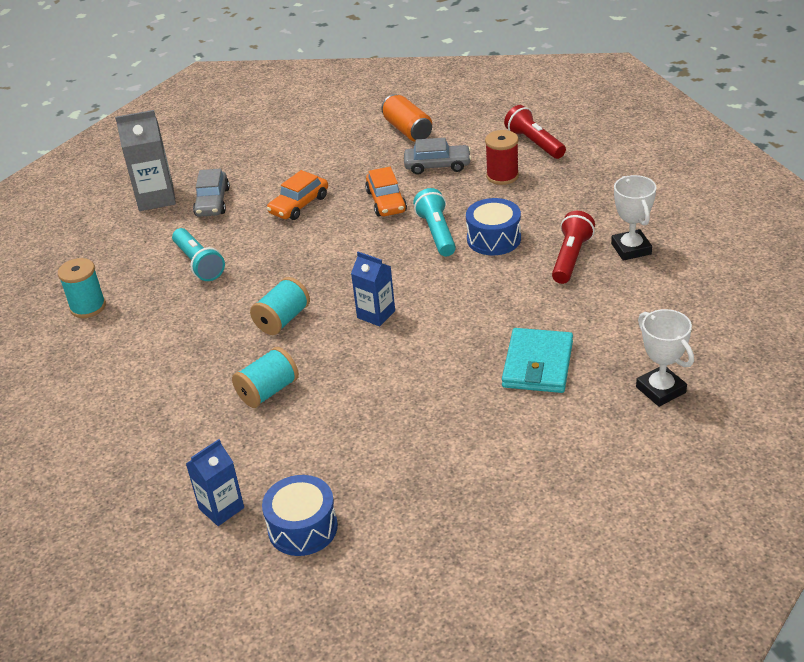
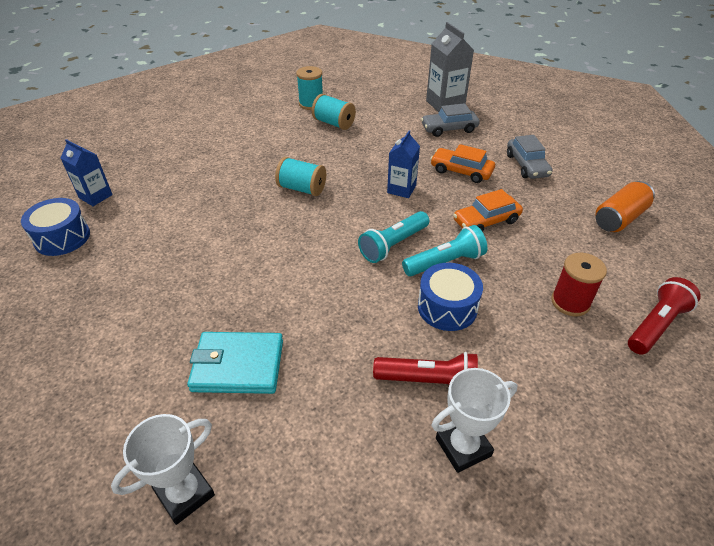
camera: 75 degrees right, 5 degrees up
(199, 263) = (367, 137): turquoise flashlight -> turquoise flashlight (393, 245)
(268, 391) = (215, 196): turquoise spool -> turquoise spool (334, 123)
(376, 314) = (312, 239): blue carton -> blue carton (401, 189)
(437, 166) = (565, 248): grey car -> grey car (527, 165)

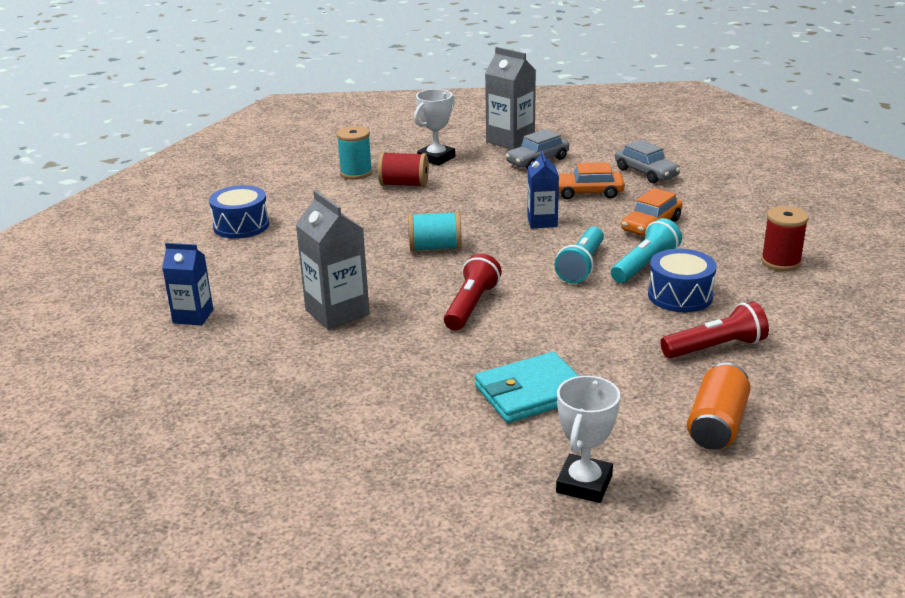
camera: 25 degrees left, 15 degrees down
(62, 237) = (201, 360): blue drum -> blue drum (241, 225)
(182, 226) = (337, 312): none -> grey carton
(334, 123) = (404, 184): turquoise spool -> red spool
(463, 447) = (784, 377): white trophy -> white trophy (436, 158)
(619, 218) = (767, 192): orange can -> orange can (717, 424)
(656, 325) = (861, 257): red flashlight -> red flashlight (471, 306)

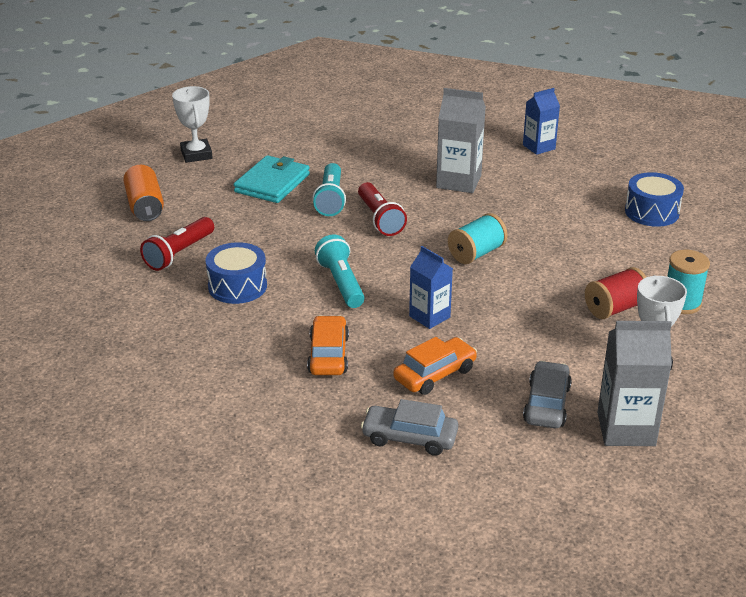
camera: 140 degrees right, 5 degrees up
(645, 265) = (291, 305): turquoise flashlight -> turquoise flashlight (330, 199)
(781, 262) = (176, 357): red spool -> none

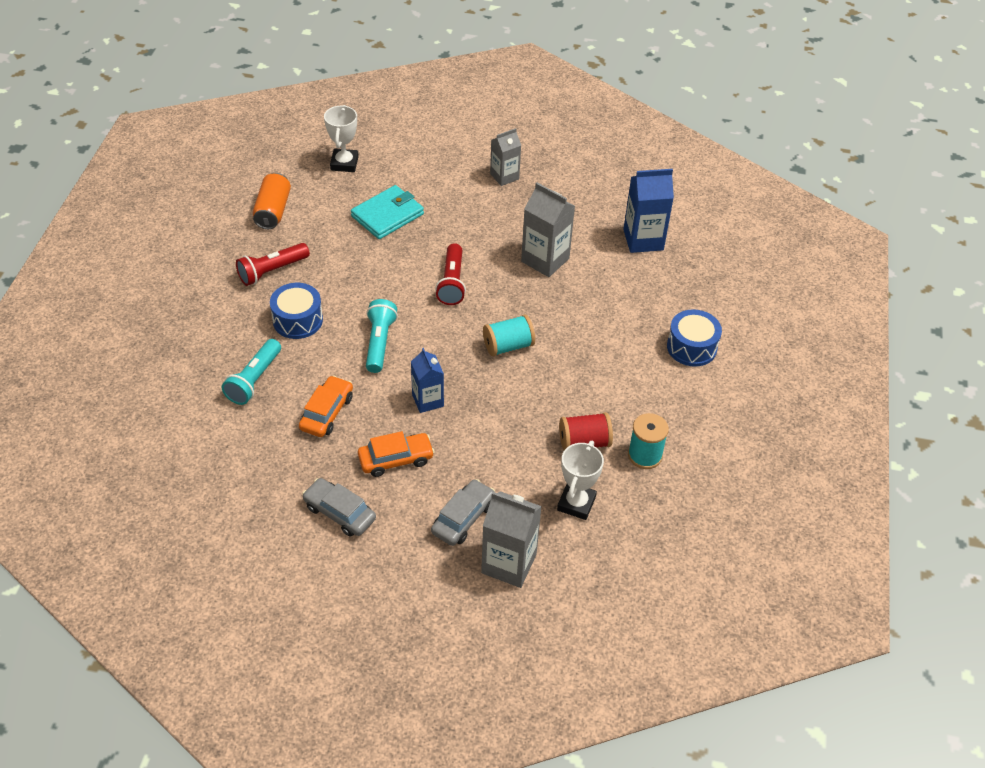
camera: 20 degrees right, 15 degrees up
(330, 199) = (424, 248): turquoise flashlight -> turquoise flashlight (254, 380)
(368, 131) = (504, 176): none -> grey carton
(539, 147) = (643, 240): blue carton -> blue carton, size x1.53

